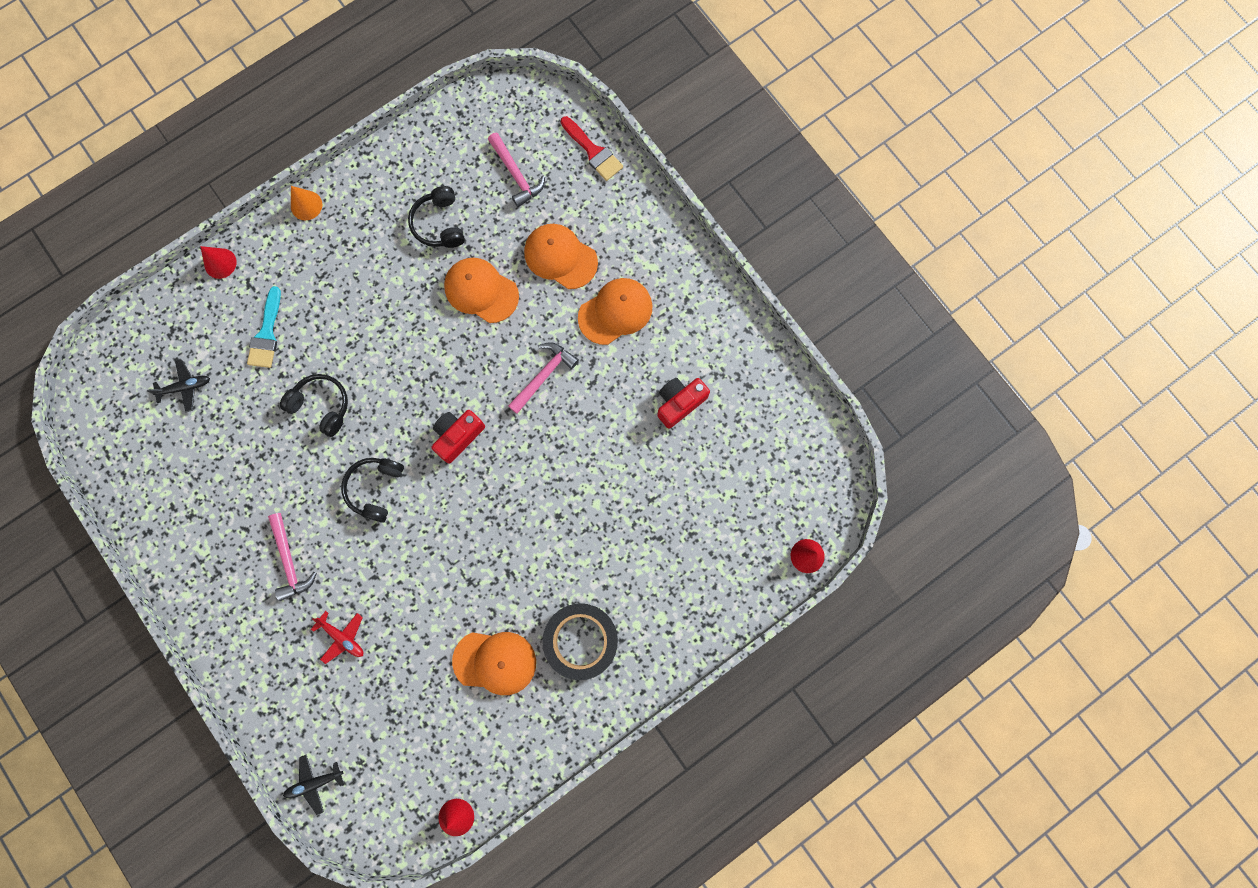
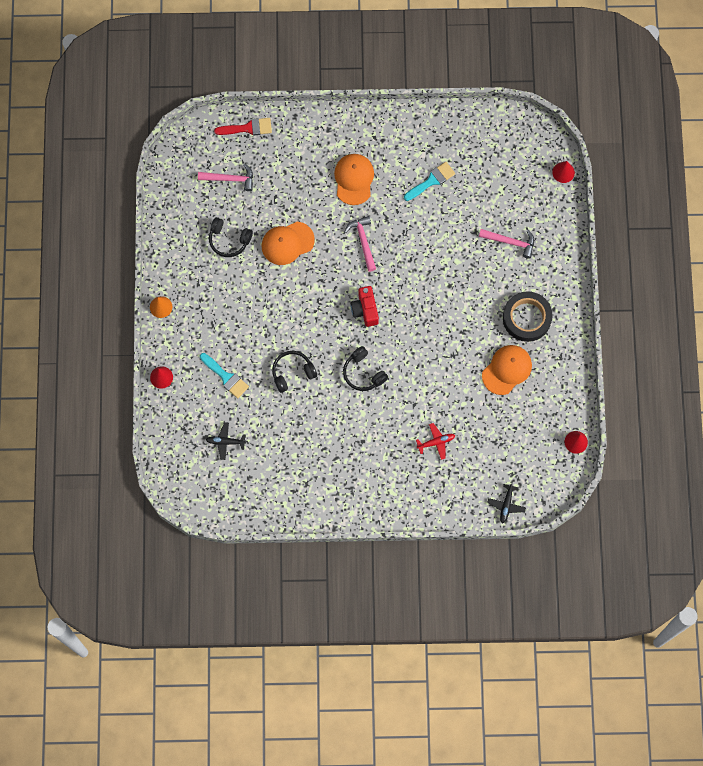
camera: 55 degrees left, 5 degrees down
(185, 387) = (225, 442): black plane -> black plane turned 105 degrees counterclockwise
(290, 561) = (372, 445): pink hammer -> pink hammer (510, 242)
(560, 257) = (299, 187): orange cap -> none
(679, 403) = (431, 180): red camera -> turquoise brush

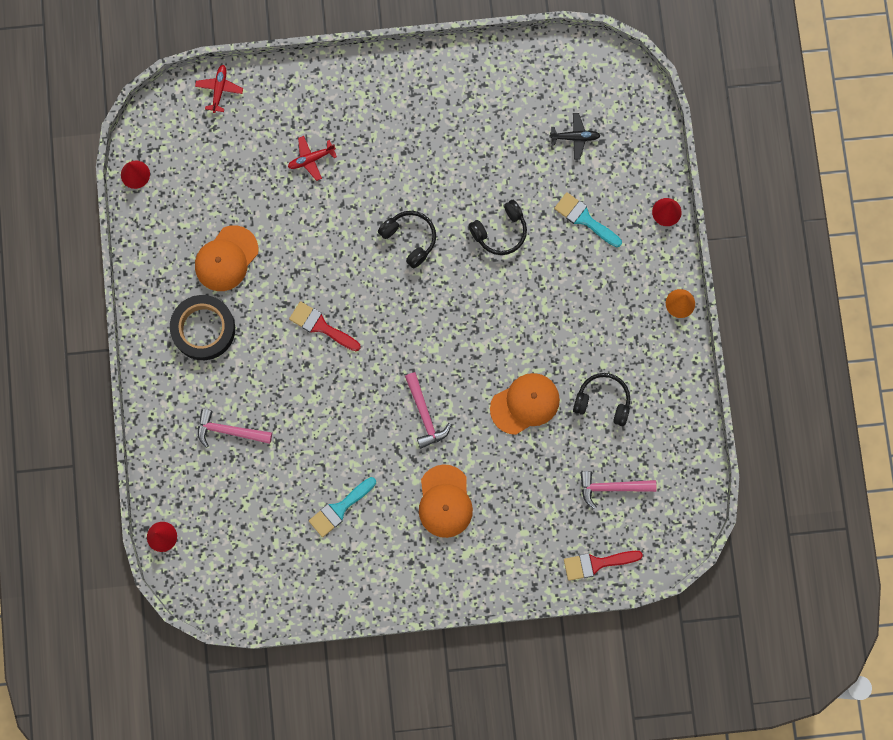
camera: 175 degrees right, 5 degrees up
(365, 310) = (414, 322): red camera -> none
(437, 313) = (321, 326): none -> red brush
(506, 505) = (219, 89): black plane -> red plane

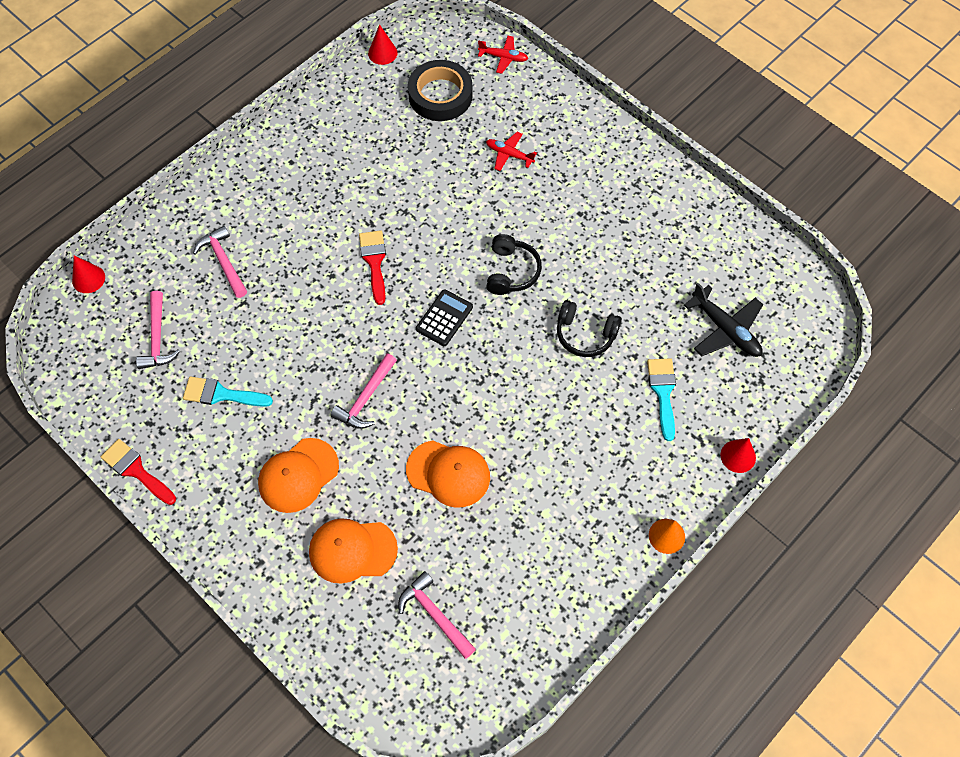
camera: 50 degrees right, 15 degrees down
(203, 329) = (296, 183): black tape -> black tape (440, 95)
(219, 89) = (503, 57): red plane -> red plane turned 45 degrees clockwise
(226, 258) = (370, 157): orange cap -> orange cap (352, 550)
(256, 521) = (157, 338): none -> pink hammer
(407, 314) = (444, 318): none -> black calculator
(575, 137) = (725, 330): black plane -> black plane, size x1.60
(596, 563) = (347, 660): red brush -> red brush (136, 470)
(603, 401) = (511, 540): black headphones -> none

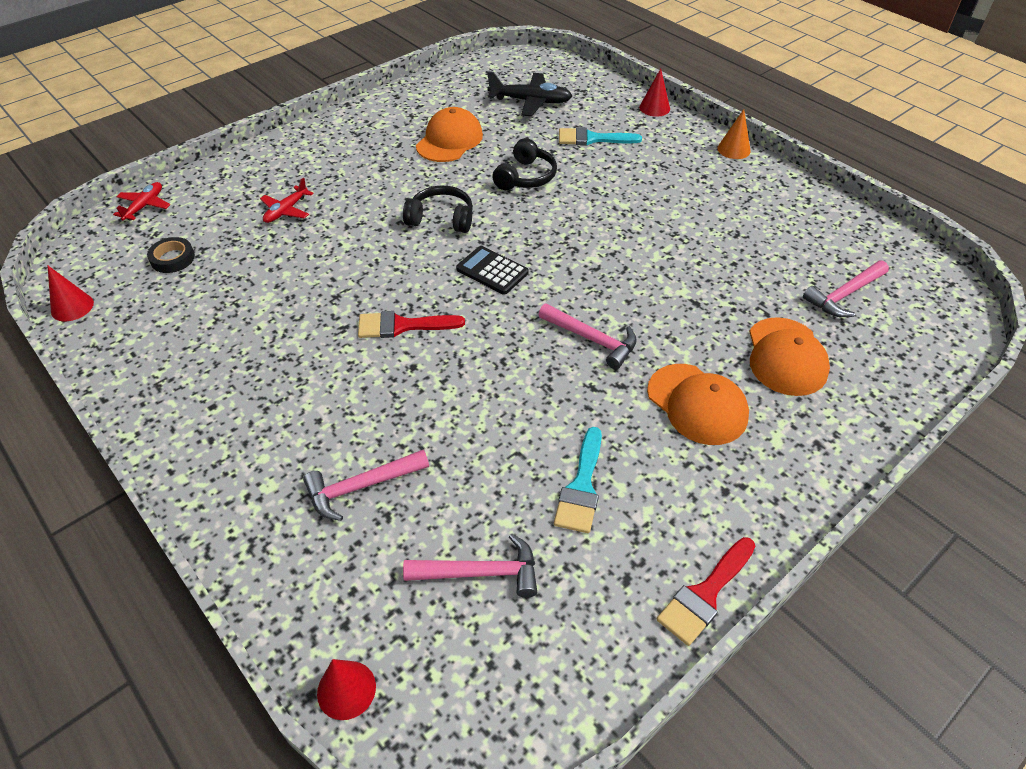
camera: 85 degrees left, 15 degrees down
(440, 95) = (172, 258): black tape -> black tape, size x0.52
(448, 473) = (684, 277): orange cap -> orange cap (449, 140)
(725, 330) = (531, 101): black plane -> black plane turned 45 degrees clockwise

